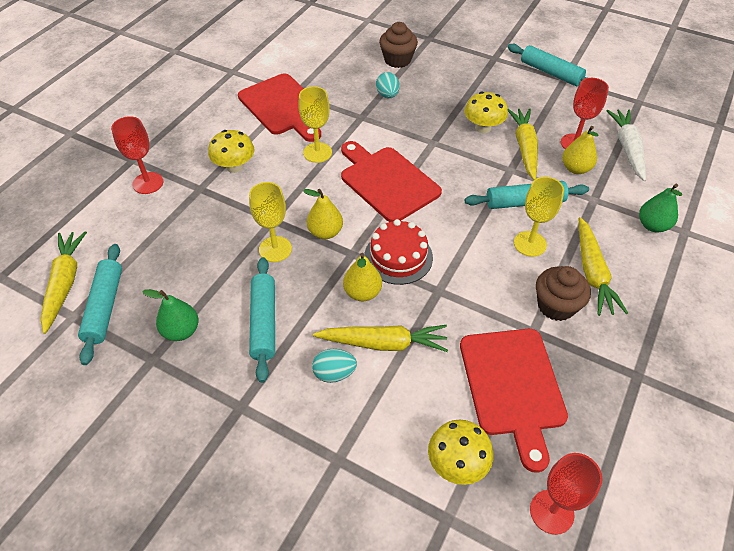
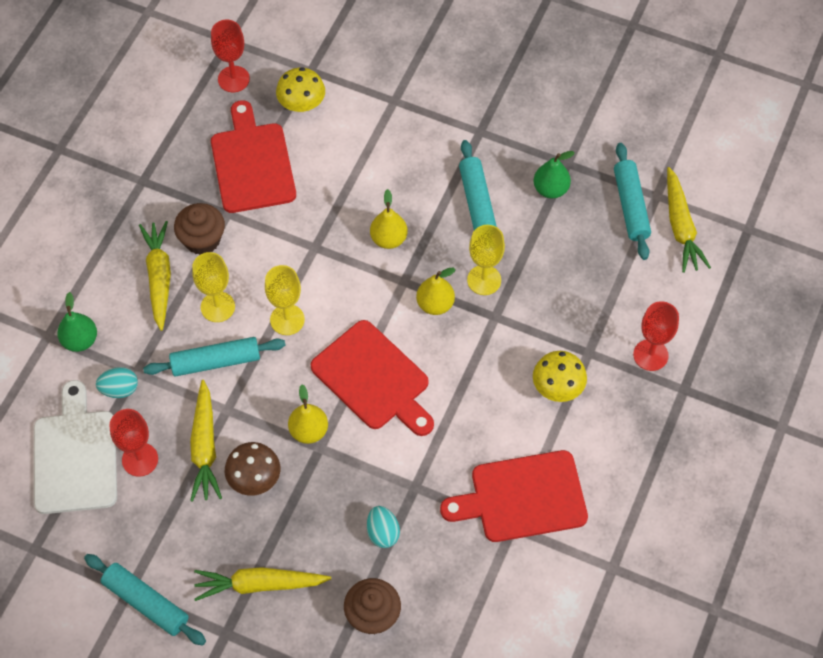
camera: 175 degrees right, 10 degrees up
(283, 107) = (522, 497): red cutting board -> red cutting board turned 60 degrees counterclockwise
(317, 152) = (462, 418): yellow goblet -> yellow goblet (287, 319)
(334, 373) = (405, 163): turquoise egg -> turquoise egg (119, 389)
(384, 343) = (364, 192): yellow carrot -> yellow carrot (259, 585)
(398, 257) = (356, 281): red cake -> none
(483, 127) = (254, 479): yellow mushroom -> brown mushroom
(575, 169) = (148, 417): yellow pear -> yellow pear (309, 431)
(627, 148) = (75, 456): white carrot -> white cutting board

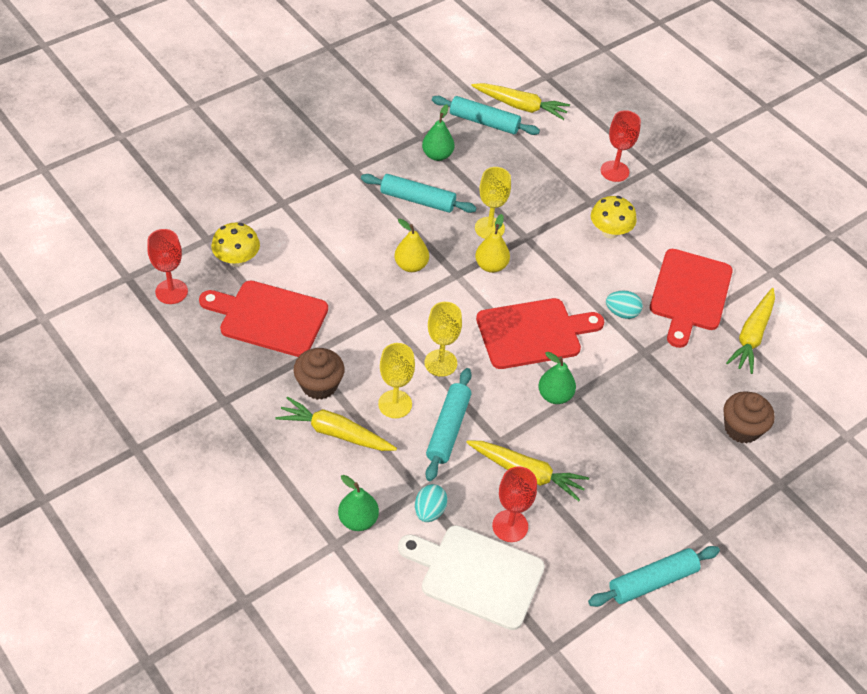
camera: 65 degrees left, 10 degrees down
(254, 479) = (577, 452): brown mushroom -> none
(259, 585) = (677, 492): yellow carrot -> yellow carrot (752, 336)
(309, 431) = (554, 395): yellow pear -> green pear
(383, 533) = (673, 390): turquoise egg -> turquoise egg (622, 313)

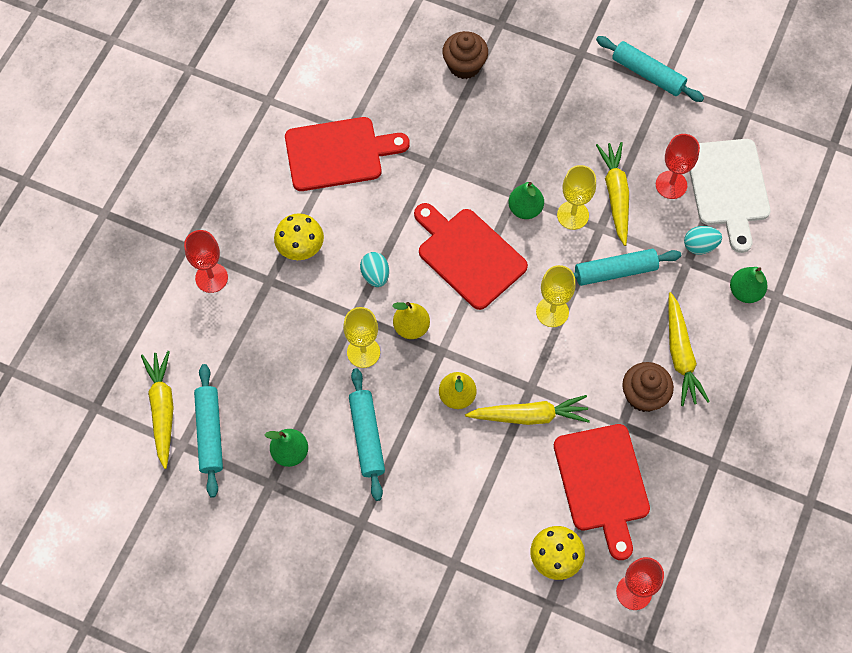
camera: 115 degrees left, 15 degrees up
(395, 404) = (620, 324): yellow goblet -> yellow goblet (573, 215)
(622, 313) = (397, 197): turquoise egg -> turquoise egg (375, 275)
(752, 336) = (358, 91): yellow carrot -> yellow carrot (529, 416)

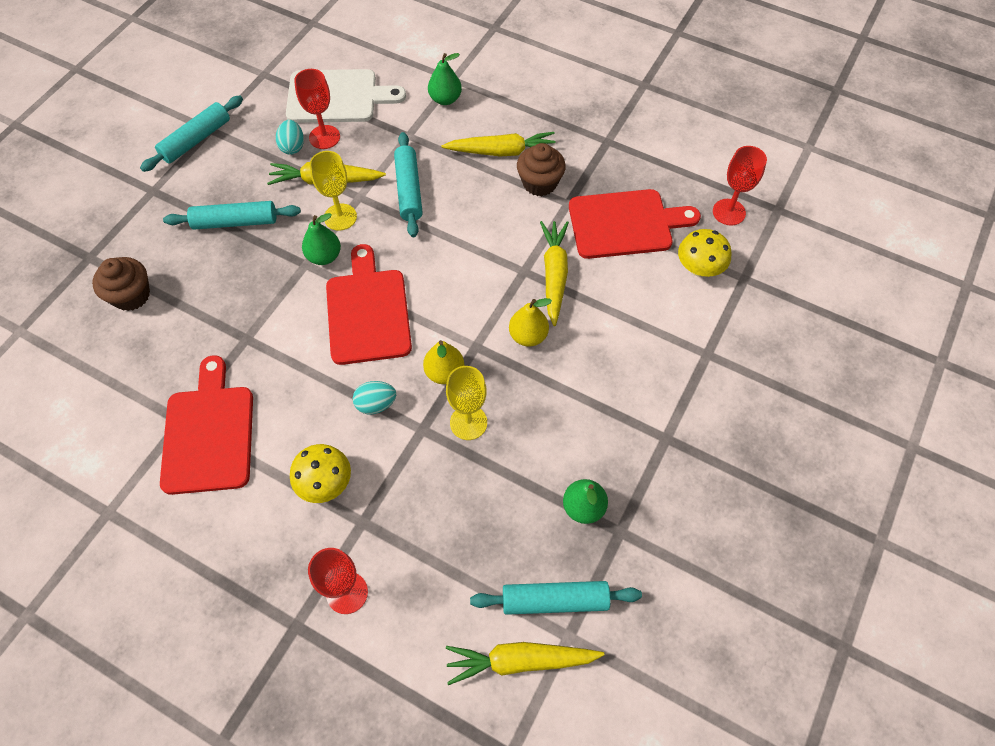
camera: 85 degrees left, 5 degrees down
(367, 437) = (568, 425): turquoise rolling pin -> turquoise rolling pin (235, 222)
(468, 255) = (368, 311): red cutting board -> red cutting board turned 120 degrees clockwise
(552, 312) = (444, 245): yellow goblet -> none
(700, 246) = (393, 124): turquoise egg -> turquoise egg (292, 147)

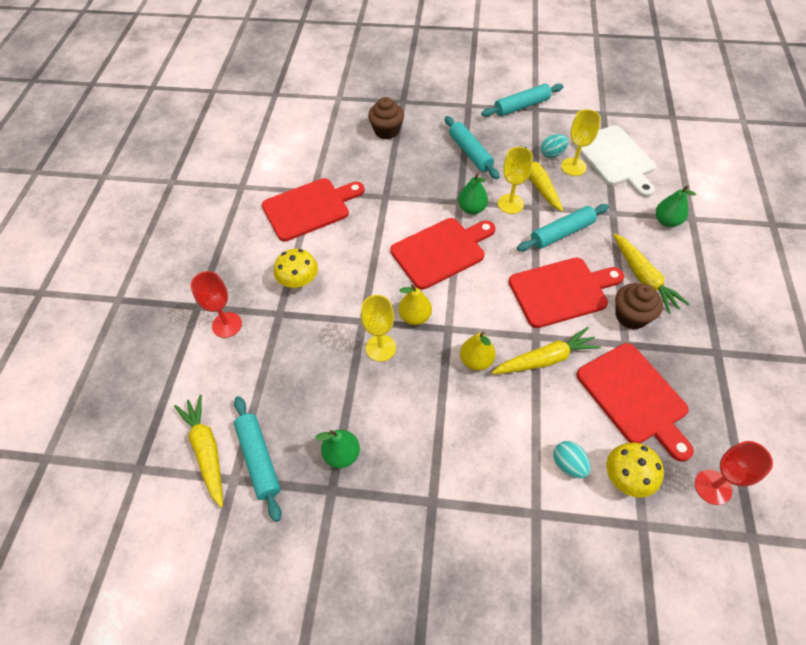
camera: 70 degrees right, 5 degrees down
(196, 140) = (521, 106): turquoise rolling pin -> turquoise rolling pin turned 45 degrees counterclockwise
(324, 137) = (573, 167): red goblet -> yellow goblet
(376, 404) = (370, 286): turquoise egg -> turquoise egg (568, 464)
(482, 224) = (562, 291): none -> red cutting board

